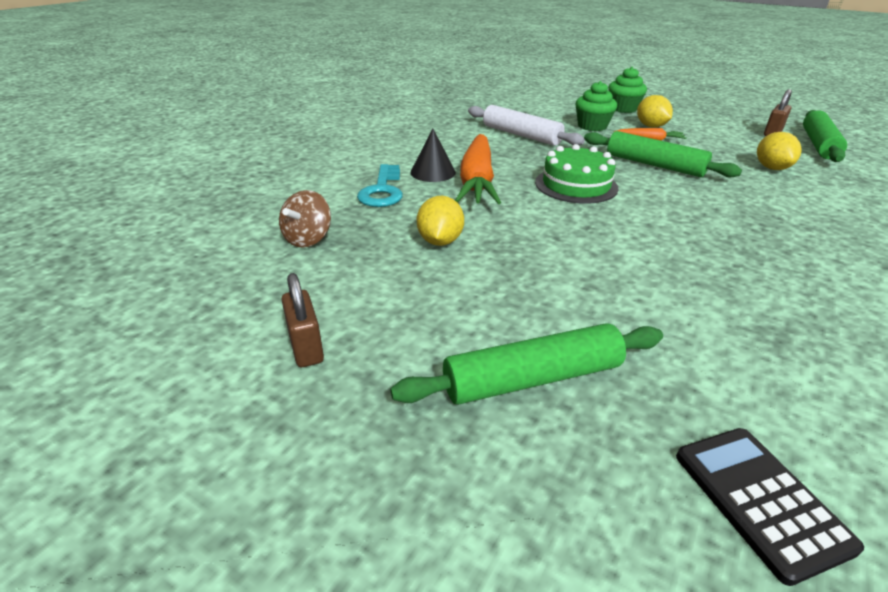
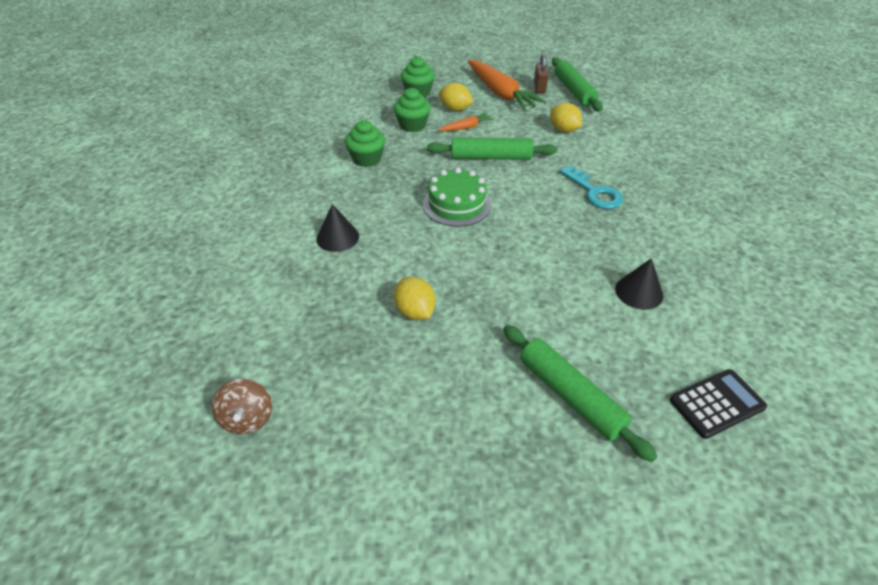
camera: 35 degrees left, 10 degrees up
(306, 347) = (421, 458): brown padlock -> none
(308, 239) = (313, 362): brown spinning top -> brown spinning top (247, 418)
(382, 191) = (317, 279): turquoise key -> turquoise key (594, 192)
(477, 181) = (382, 232): orange carrot -> orange carrot (501, 93)
(521, 135) = (367, 159): white rolling pin -> green cupcake
(532, 379) = (570, 395): green rolling pin -> green rolling pin turned 75 degrees counterclockwise
(740, 327) = (639, 292): none -> black cone
(760, 500) = (717, 403): black calculator -> black calculator turned 120 degrees clockwise

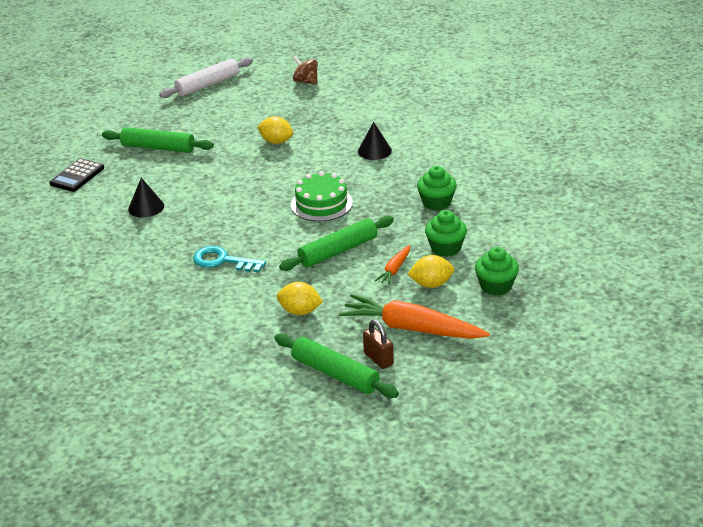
camera: 145 degrees right, 10 degrees down
(383, 531) = (208, 85): none -> white rolling pin

